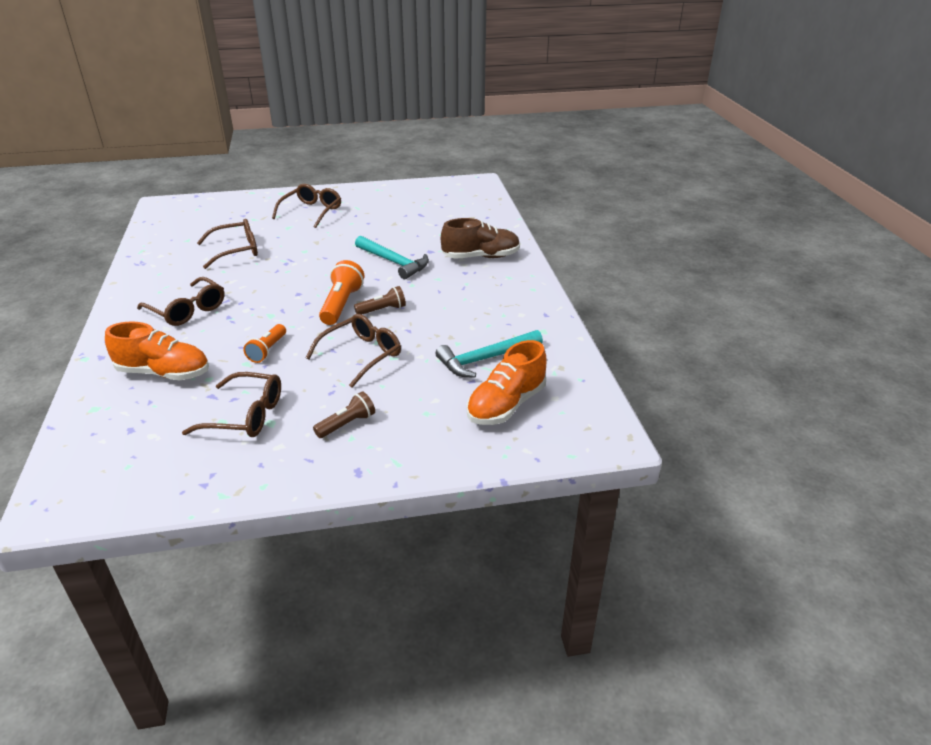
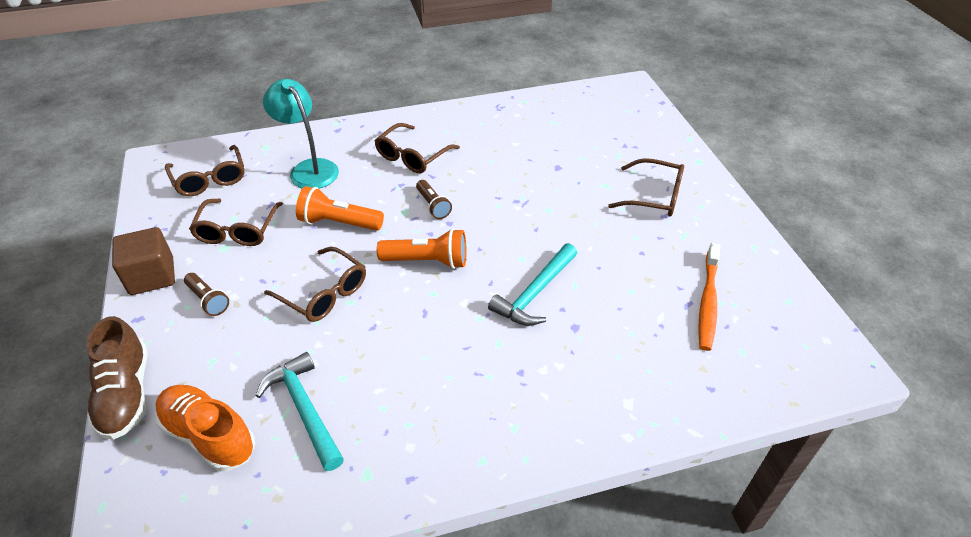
camera: 85 degrees right, 10 degrees up
(164, 373) = (309, 169): orange shoe -> turquoise lamp
(236, 250) = (537, 159): brown glasses -> brown glasses (210, 179)
(267, 350) = (339, 223): orange flashlight -> orange flashlight, size x1.55
(294, 471) = (152, 276): none -> brown cube
(382, 310) = (416, 298): brown flashlight -> brown flashlight (433, 205)
(420, 208) = (708, 302): none -> orange toothbrush
(481, 257) = (570, 388): brown shoe -> brown shoe (126, 394)

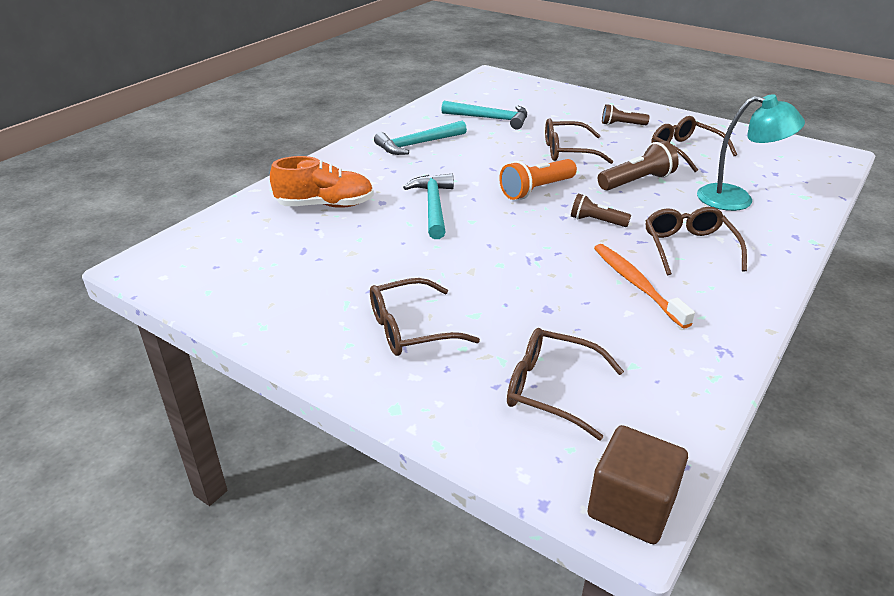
camera: 140 degrees right, 10 degrees down
(126, 394) = (580, 93): brown shoe -> none
(152, 276) = (673, 119): brown cube -> brown cube (631, 506)
(209, 435) = (517, 99): orange shoe -> orange shoe (325, 205)
(210, 179) = (776, 163): brown glasses -> brown glasses (551, 389)
(339, 223) = (636, 181): orange flashlight -> brown flashlight
(447, 408) = (417, 144): none -> turquoise hammer
(708, 302) = (286, 259): orange toothbrush -> orange toothbrush (636, 284)

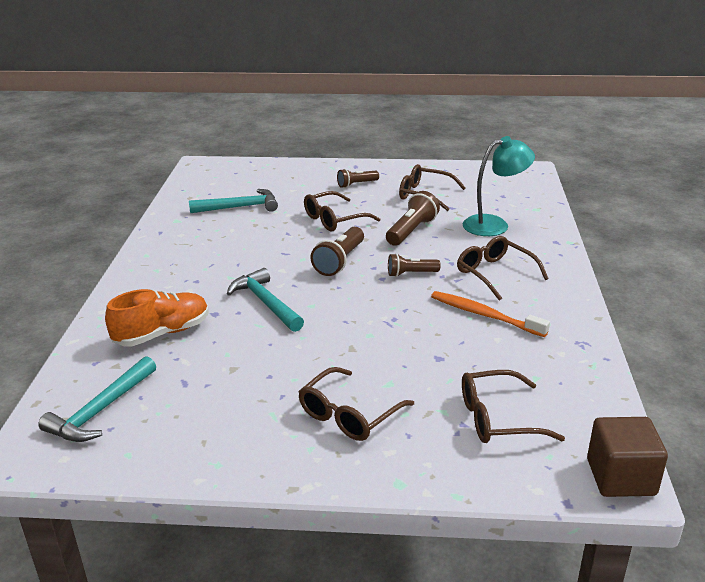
camera: 30 degrees left, 5 degrees down
(417, 144) = (195, 249): turquoise hammer -> turquoise hammer (101, 410)
(536, 190) = (340, 261): orange flashlight -> brown flashlight

